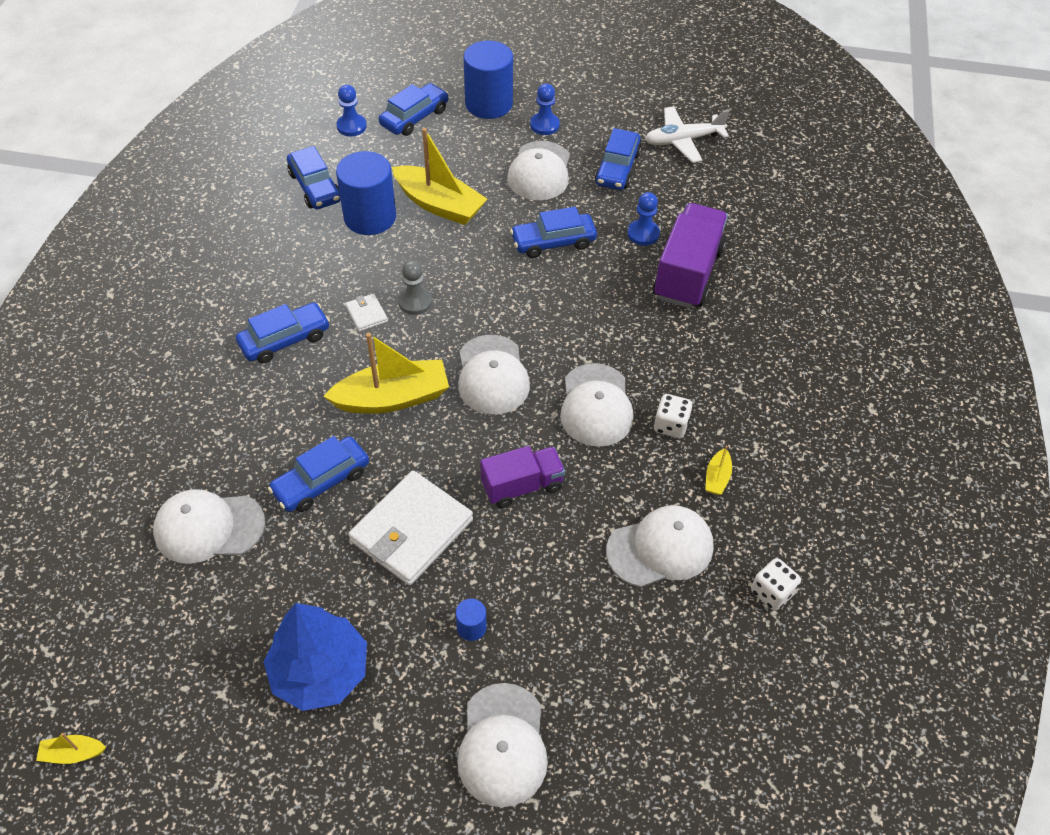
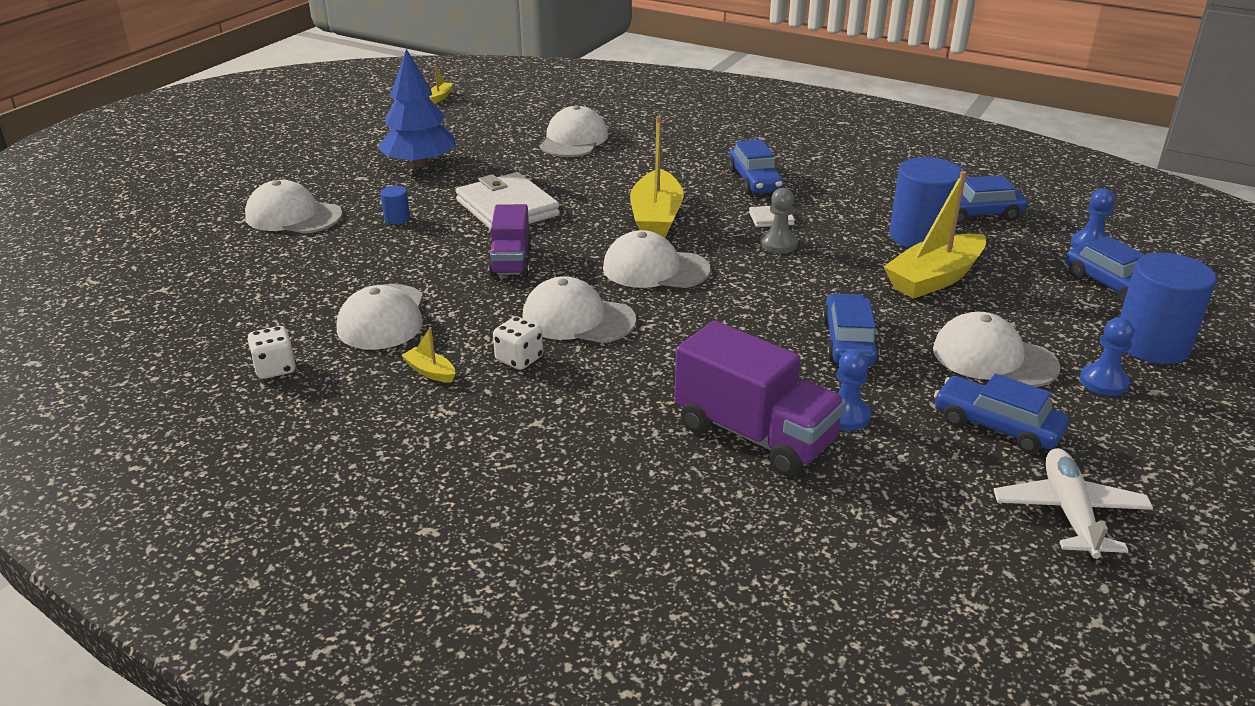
camera: 110 degrees right, 20 degrees down
(321, 481) = (585, 180): blue car -> none

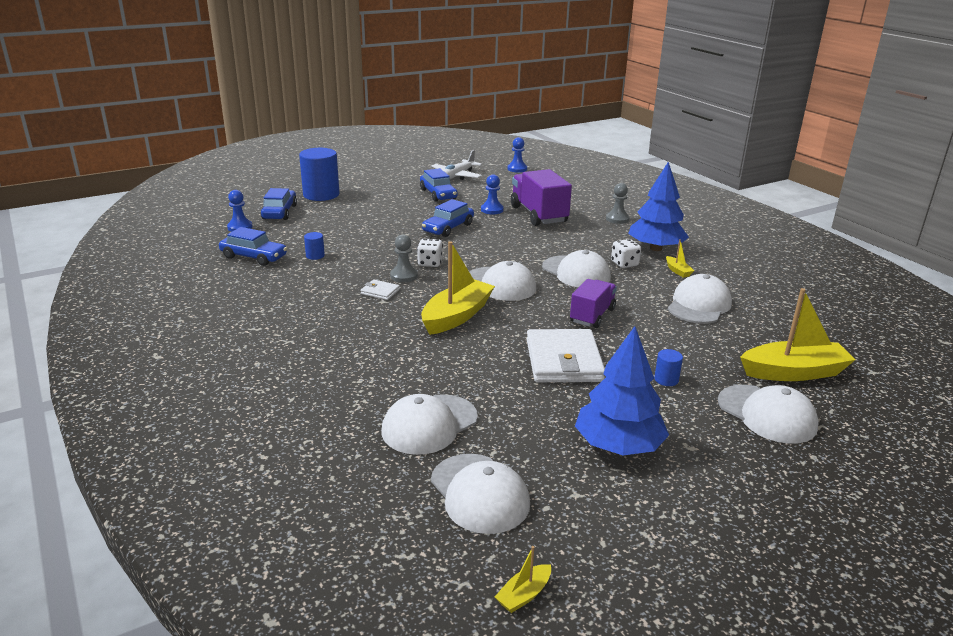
camera: 150 degrees left, 5 degrees down
(275, 368) = (771, 295): white dice -> white dice (430, 263)
(486, 415) = (655, 248): none -> blue tree
(602, 480) = (617, 219): none -> grey pawn
(754, 181) = (341, 322): blue car -> none
(919, 237) = (315, 256): blue cylinder -> blue cylinder, size x0.43
(934, 278) = (354, 237): yellow boat -> yellow boat (794, 372)
(993, 358) = (395, 208): white cap -> white cap (479, 493)
(1103, 382) = (369, 192): blue pawn -> blue pawn (517, 169)

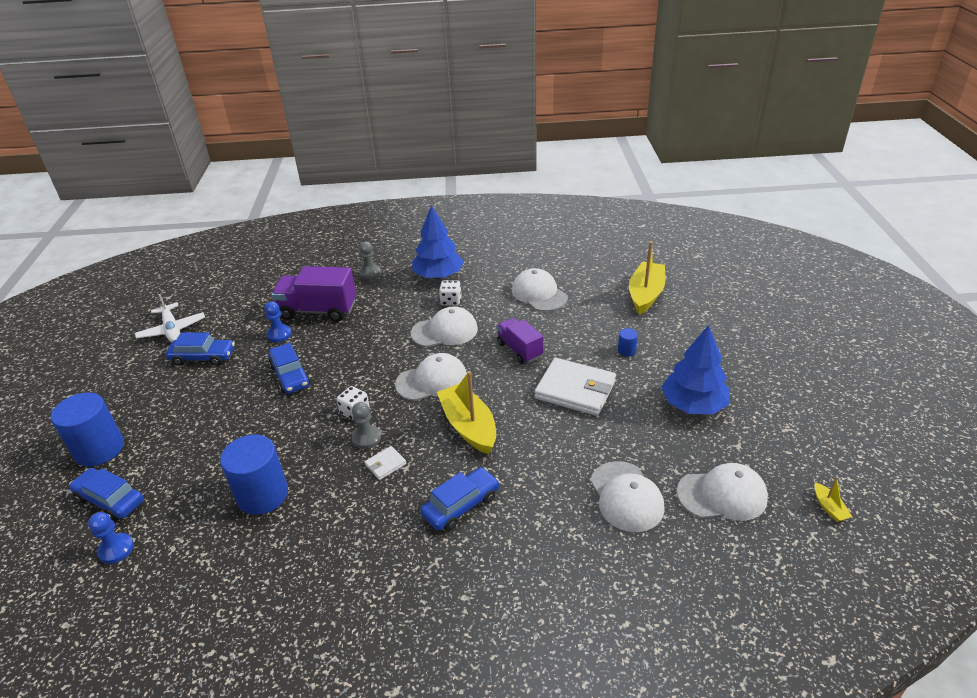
camera: 60 degrees left, 10 degrees up
(254, 257) = (216, 552): blue car -> blue car (461, 505)
(315, 256) = (262, 495): blue cylinder -> blue cylinder, size x2.32
(517, 169) = (202, 286): blue pawn -> none
(677, 271) = (483, 281): yellow boat -> none
(767, 414) = (685, 326): white cap -> none

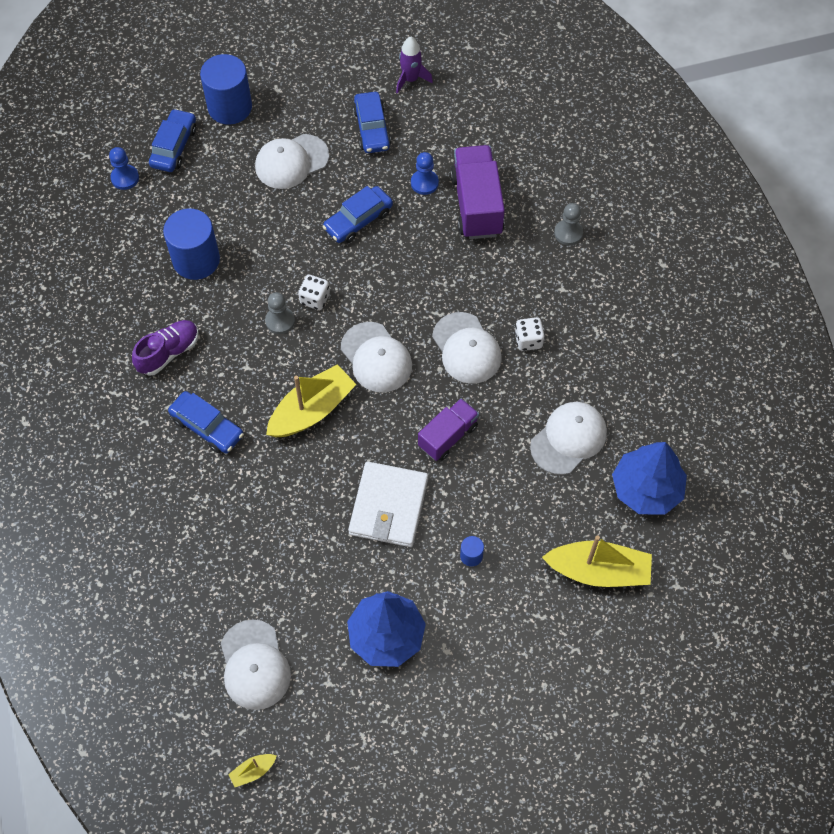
camera: 75 degrees right, 25 degrees up
(172, 330) = (410, 79): white plane -> purple rocket
(361, 530) = (168, 352): none -> purple shoe
(385, 464) = (248, 348): white wallet -> none
(438, 276) = (581, 312): blue tree -> blue tree (646, 489)
(626, 496) = (239, 573): white cap -> white cap (291, 162)

